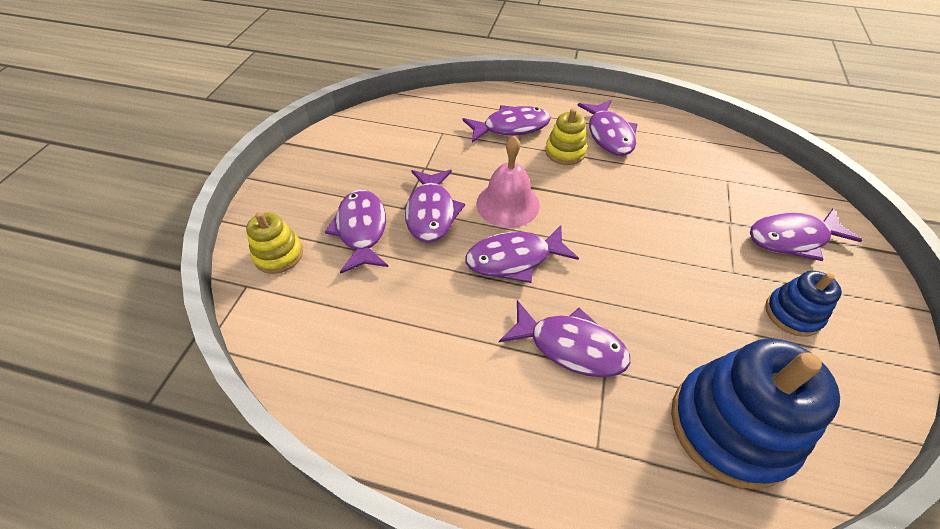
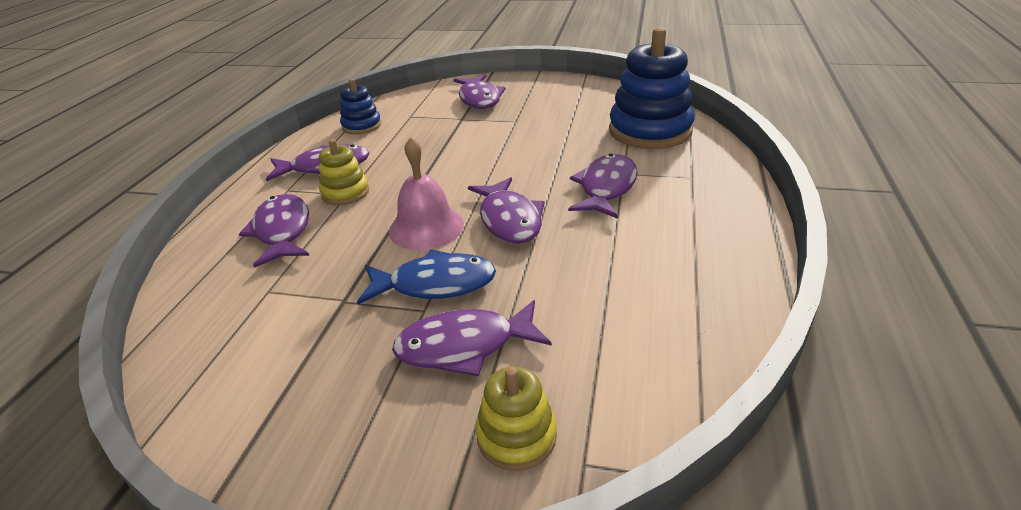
camera: 90 degrees left, 15 degrees down
(431, 212) = (435, 284): purple fish -> blue fish
(792, 314) = (551, 105): blue stacking toy -> blue stacking toy (361, 126)

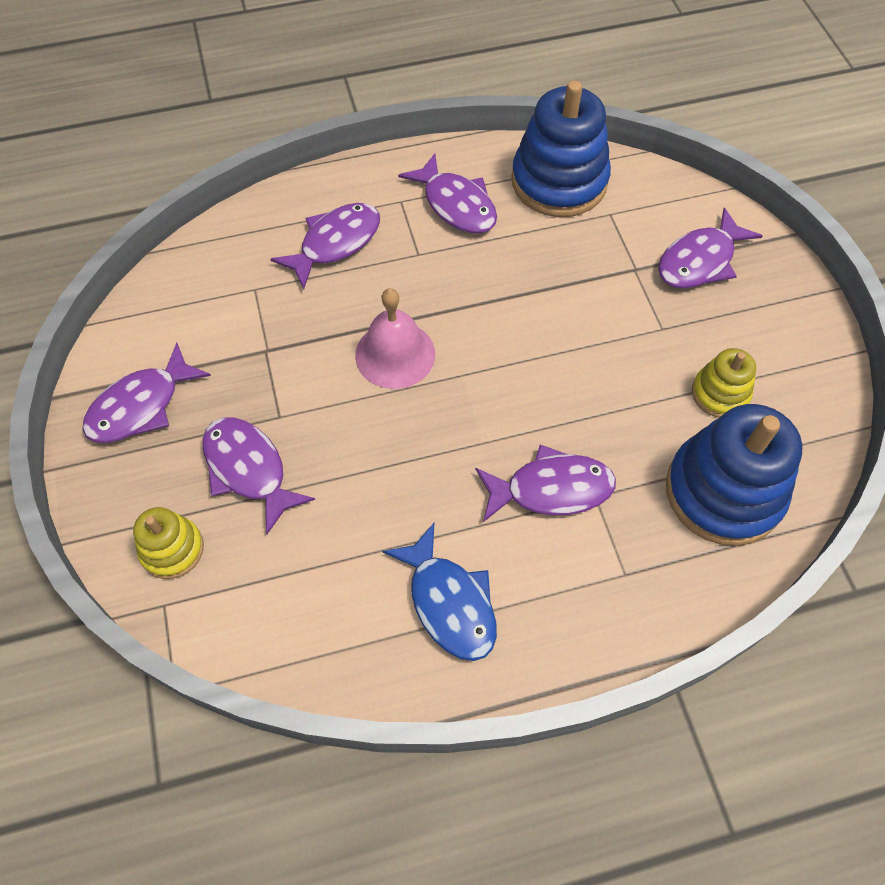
camera: 60 degrees right, 25 degrees up
(345, 193) = (419, 252): yellow stacking toy -> yellow stacking toy (720, 393)
(361, 126) = (559, 181): blue stacking toy -> blue stacking toy, size x1.92
(435, 284) = (315, 407): blue fish -> blue fish (449, 602)
(509, 220) = (442, 420): purple fish -> purple fish (141, 406)

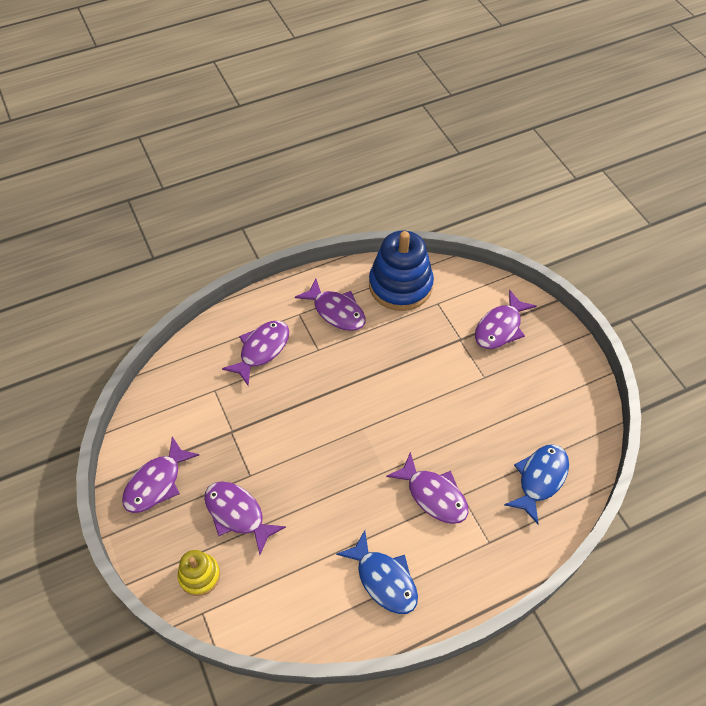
camera: 10 degrees left, 5 degrees down
(395, 354) = (317, 421): pink bell -> none
(551, 489) = (433, 495): purple fish -> purple fish turned 60 degrees clockwise
(720, 393) = (527, 415): yellow stacking toy -> none
(723, 492) = (540, 479): blue stacking toy -> blue fish

